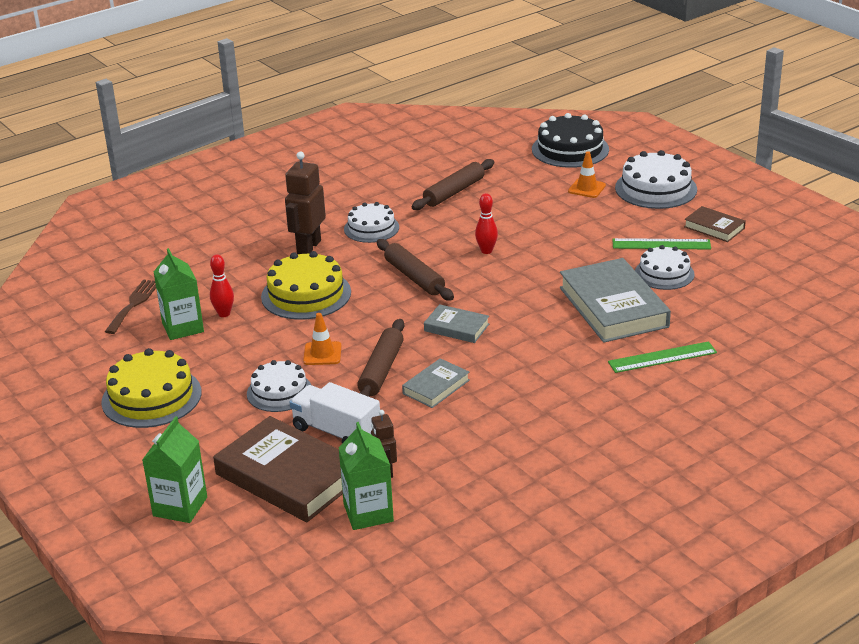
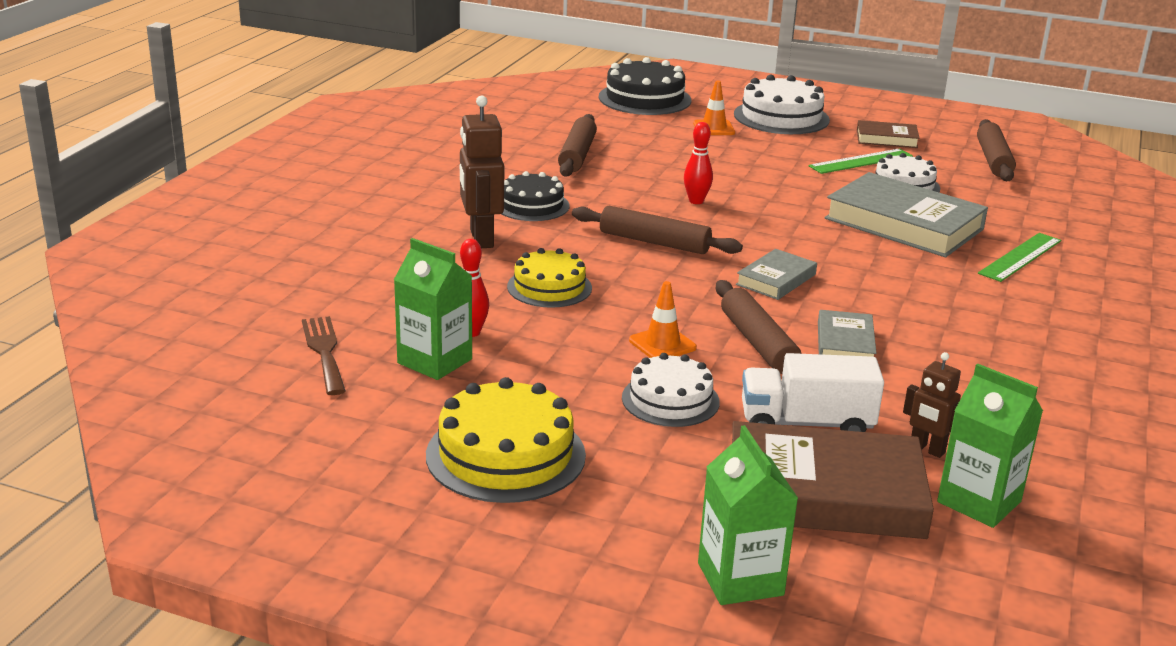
camera: 35 degrees left, 5 degrees down
(306, 294) = (549, 287): yellow cake -> yellow cake, size x0.66
(371, 228) = (532, 205): white cake -> black cake
(456, 327) = (776, 279): grey book -> grey book turned 45 degrees counterclockwise
(776, 267) = (993, 160): none -> brown rolling pin

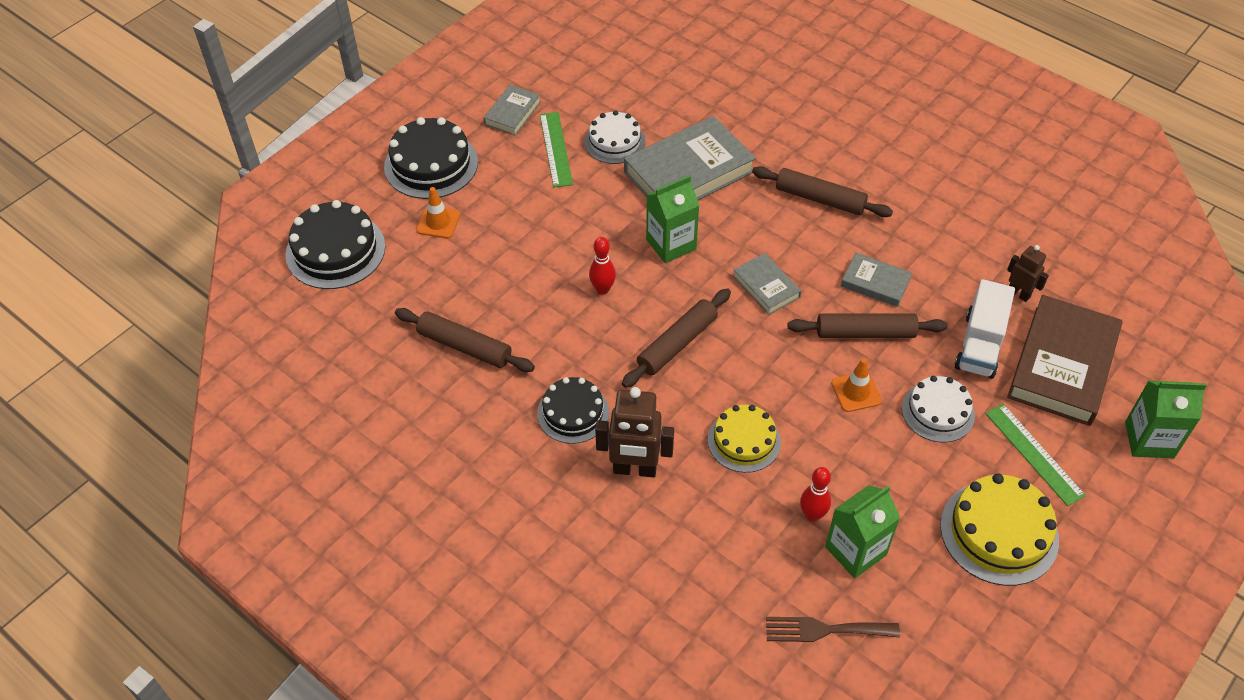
camera: 70 degrees left, 25 degrees up
(781, 117) = (431, 164): white cake -> black cake
(886, 139) = (512, 113): brown book -> grey book
(927, 449) = (1019, 294): brown robot -> brown robot turned 105 degrees counterclockwise
(979, 502) = (1078, 293): green carton -> green carton (671, 244)
(993, 160) = (583, 66): brown rolling pin -> brown rolling pin (820, 199)
(1020, 257) = (764, 130): green ruler -> green ruler (1034, 453)

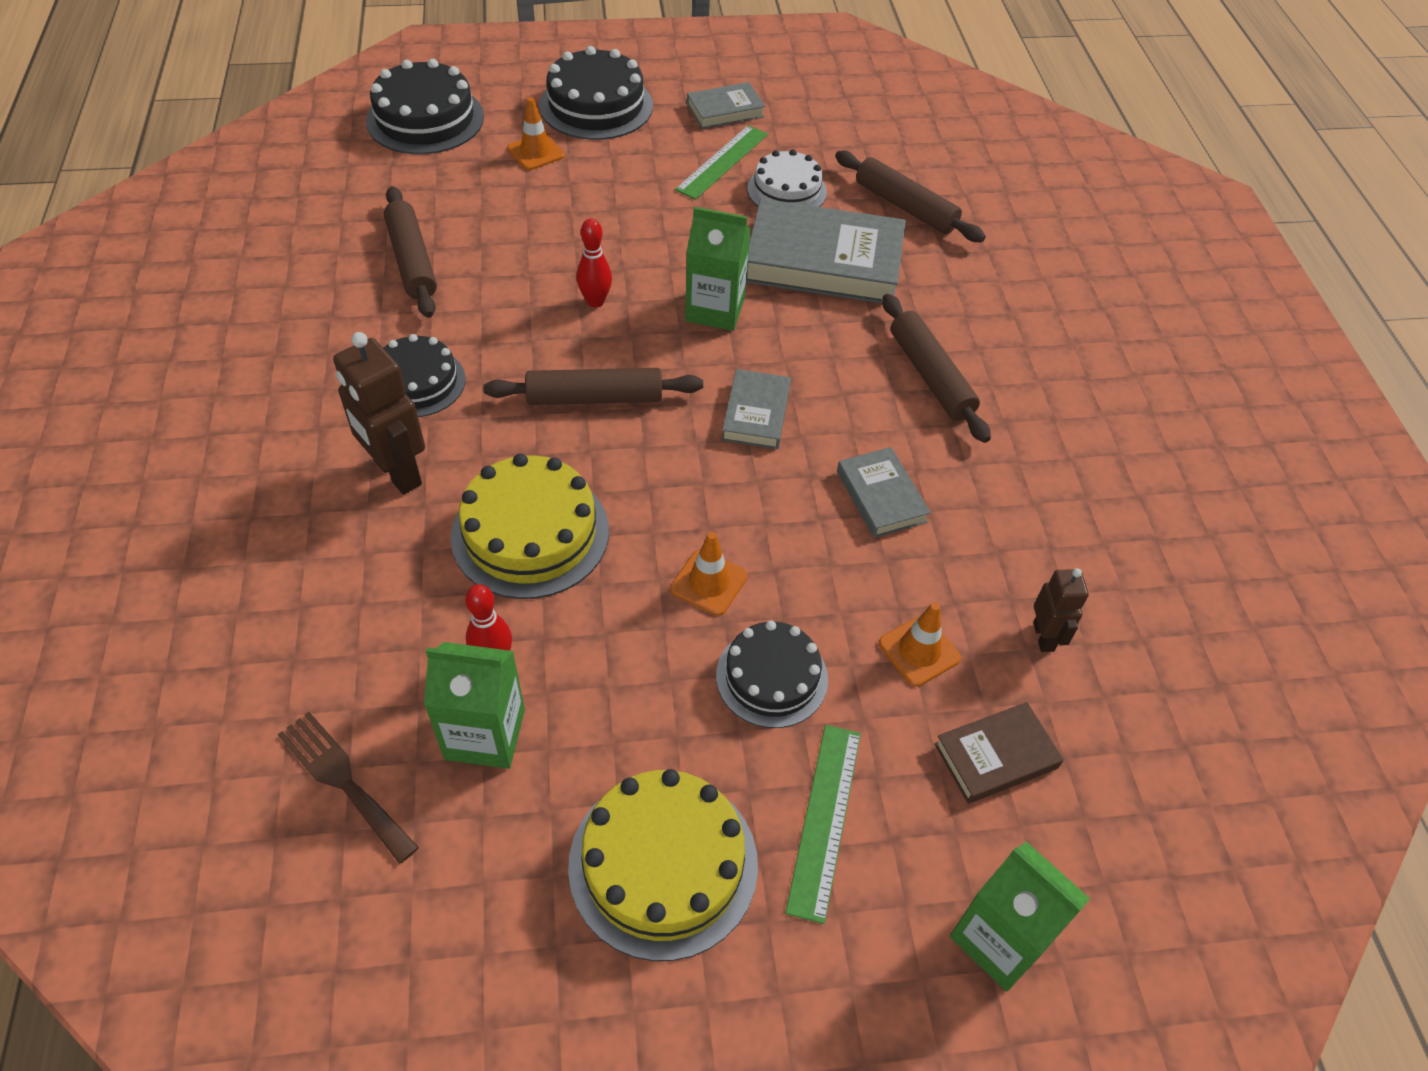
camera: 40 degrees right, 0 degrees up
(744, 441) = (530, 533): yellow cake -> yellow cake, size x1.51
(865, 333) = (800, 535): brown rolling pin -> brown rolling pin (905, 207)
(938, 412) = (771, 677): white cake -> black cake
(980, 345) = (919, 651): white truck -> orange traffic cone
(1062, 365) = (996, 756): brown book -> brown book, size x0.51

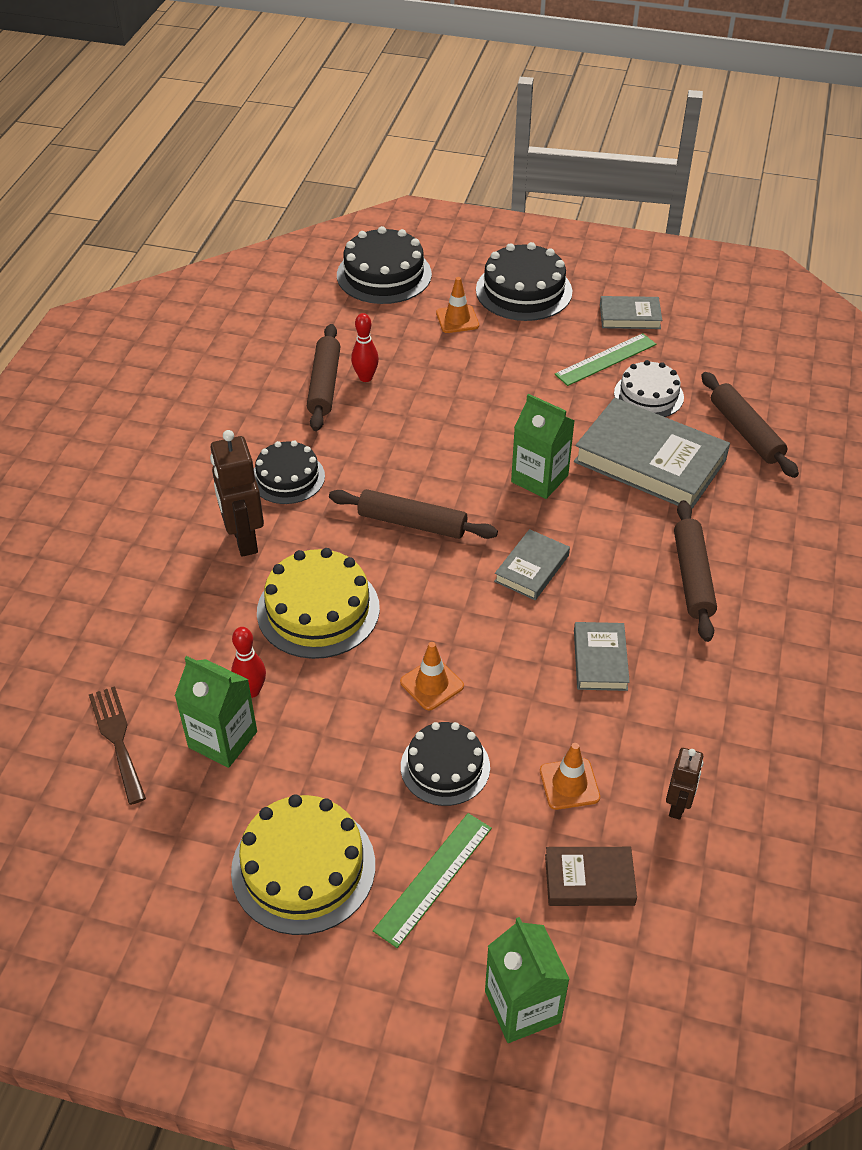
camera: 25 degrees right, 5 degrees down
(595, 301) = (448, 449): red bowling pin -> red bowling pin (365, 377)

